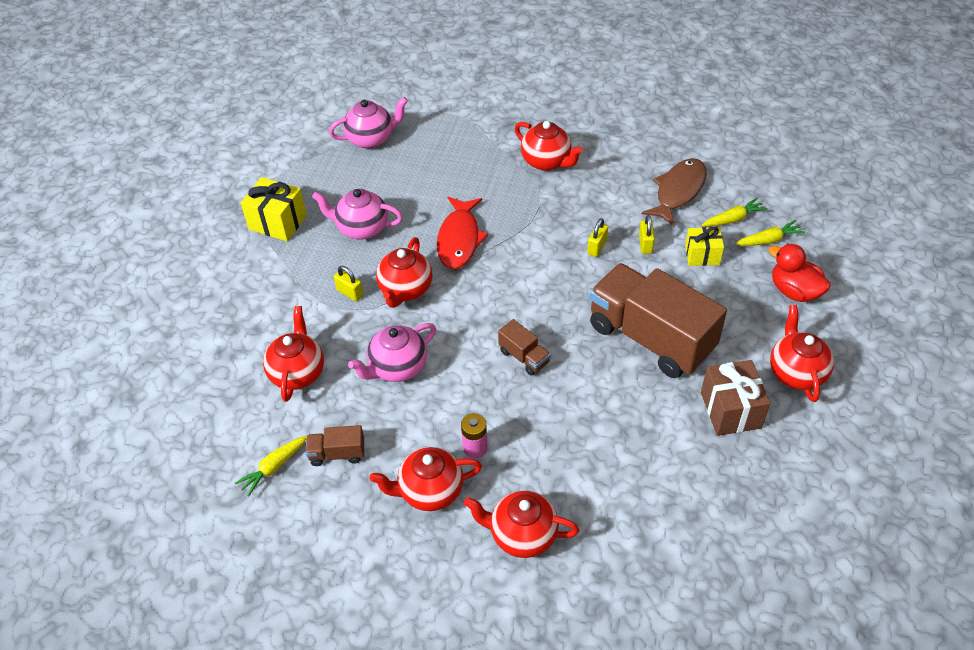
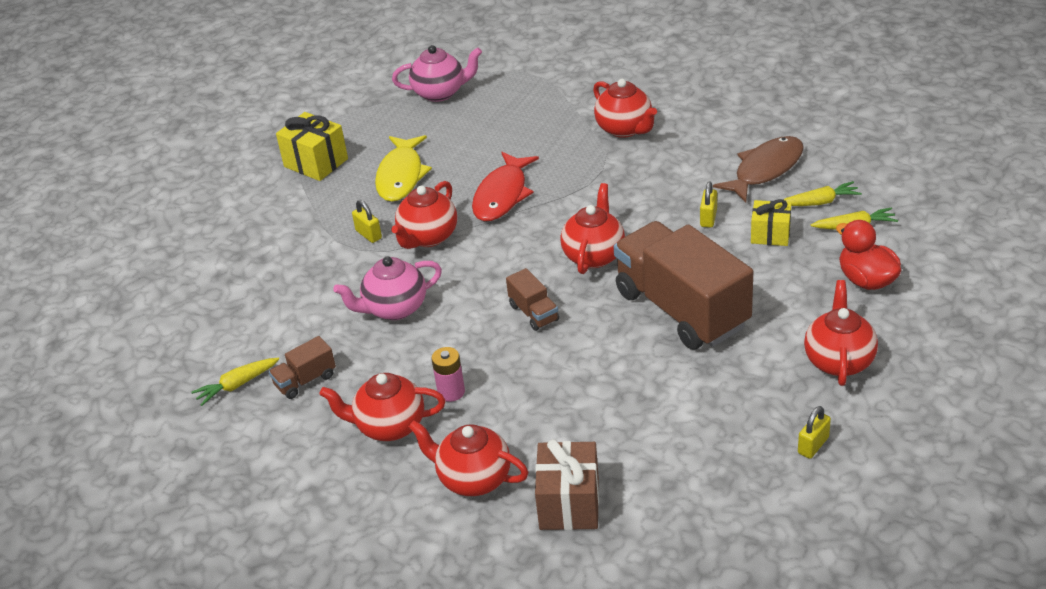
camera: 15 degrees right, 10 degrees down
(297, 372) = (290, 302): red teapot -> red teapot (594, 255)
(337, 454) = (305, 380): brown truck -> brown truck turned 45 degrees counterclockwise
(361, 228) = (401, 176): pink teapot -> yellow fish
(597, 247) = (652, 216): yellow padlock -> yellow padlock (813, 445)
(730, 410) = (748, 388): brown gift -> brown gift (569, 503)

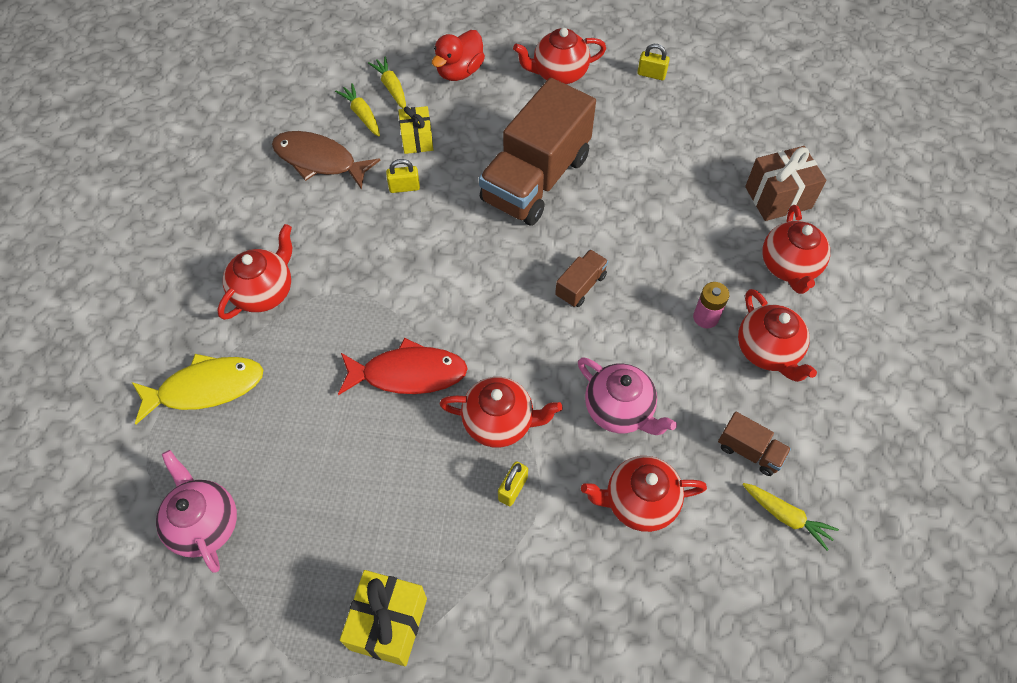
camera: 115 degrees left, 20 degrees up
(401, 176) = (395, 498): yellow fish -> yellow fish (205, 388)
(594, 255) = (483, 261): red teapot -> red teapot (639, 502)

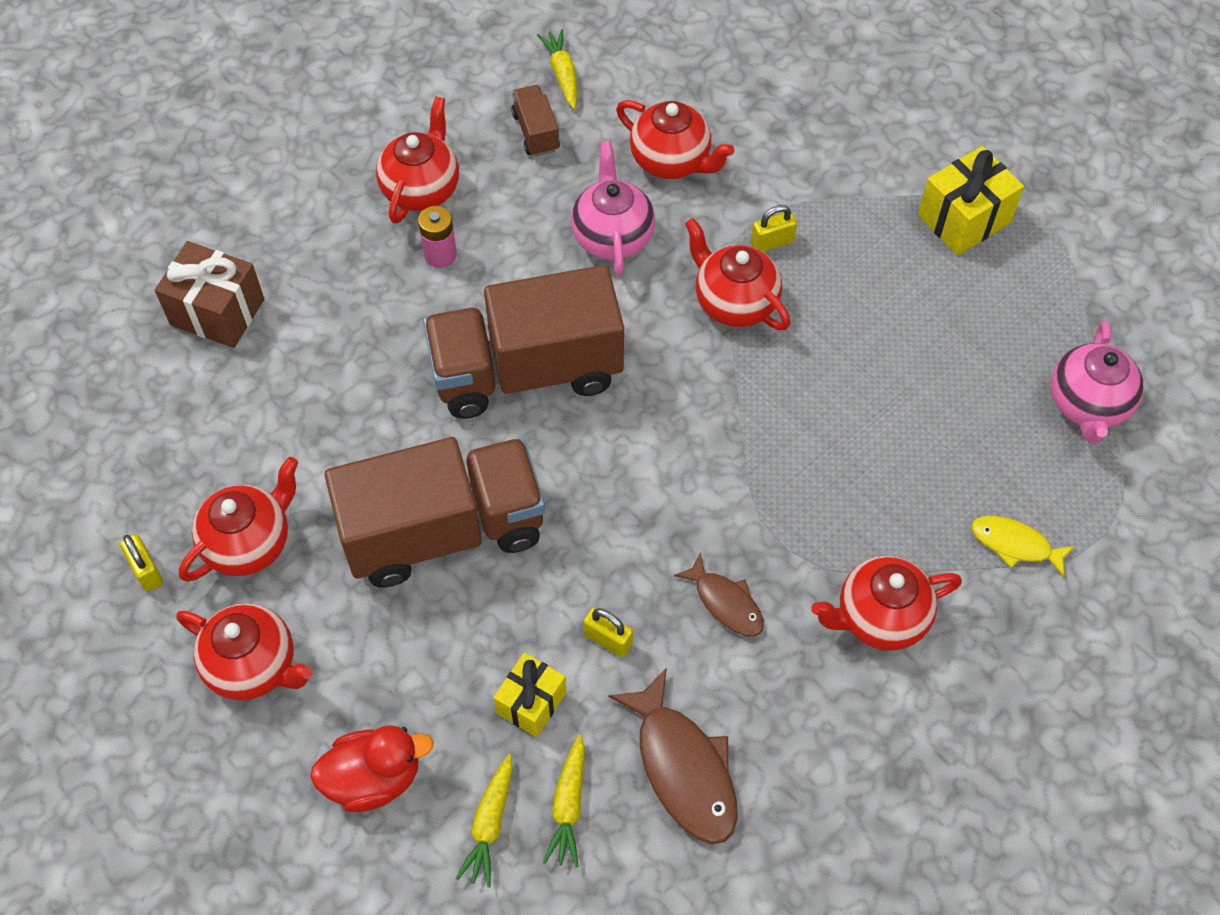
camera: 140 degrees left, 0 degrees up
(205, 388) = (1015, 544): yellow fish -> yellow fish, size x0.59
(357, 243) = (725, 602): none -> brown fish
(408, 373) = (786, 409): red fish -> none
(580, 286) = (526, 371): brown truck -> brown truck, size x2.39
(789, 267) = (303, 241): red teapot -> red teapot (249, 542)

